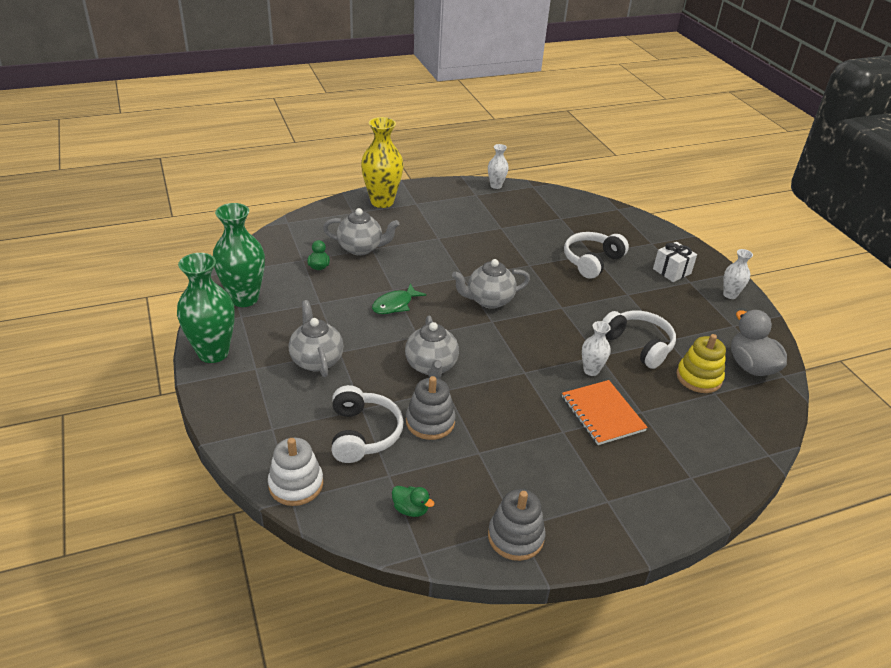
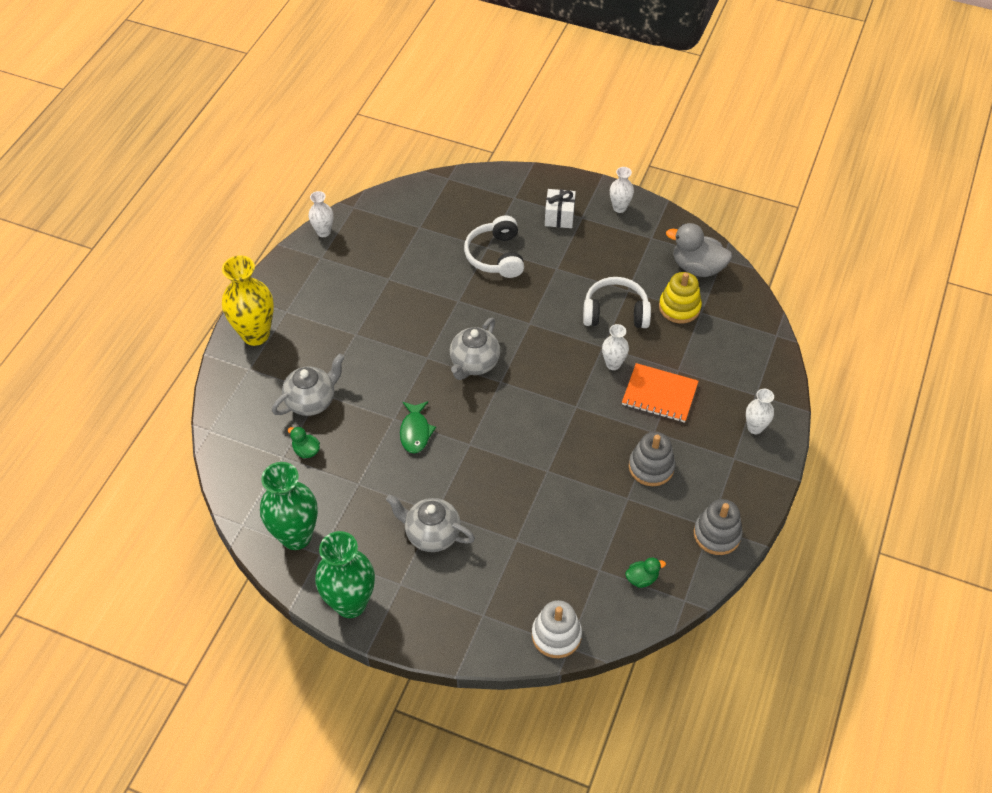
camera: 45 degrees left, 15 degrees up
(363, 433) = (544, 557): white headphones -> none
(430, 422) = (571, 506): grey stacking toy -> grey stacking toy (651, 467)
(431, 366) = (513, 461): grey teapot -> none
(657, 497) = (755, 428): none -> white vase

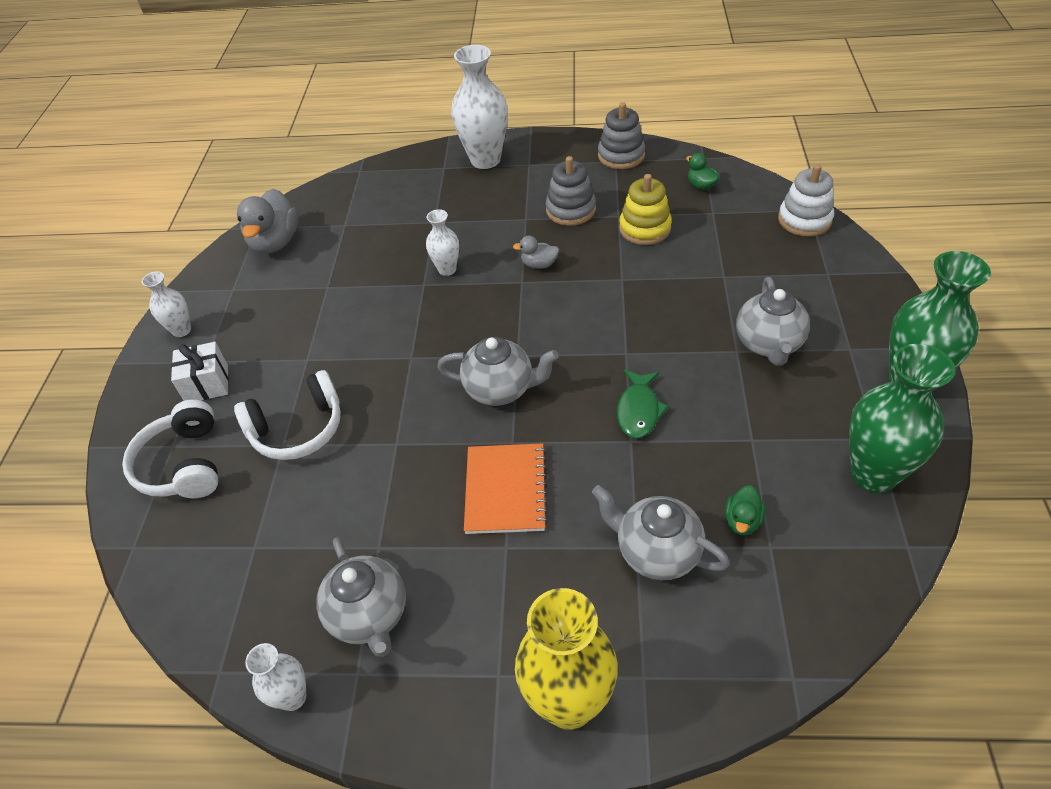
camera: 105 degrees left, 5 degrees down
(349, 267) = (369, 615): none -> grey teapot
(415, 432) = (638, 410): green fish -> green fish turned 120 degrees clockwise
(590, 423) = (539, 264): none -> grey duck
(615, 312) = (367, 288): white headphones -> white headphones (183, 464)
(659, 394) = (474, 226): orange notebook -> orange notebook (506, 490)
(679, 307) = (342, 241): yellow stacking toy -> yellow stacking toy (645, 228)
(755, 428) = (485, 160): white vase -> white vase, size x1.90

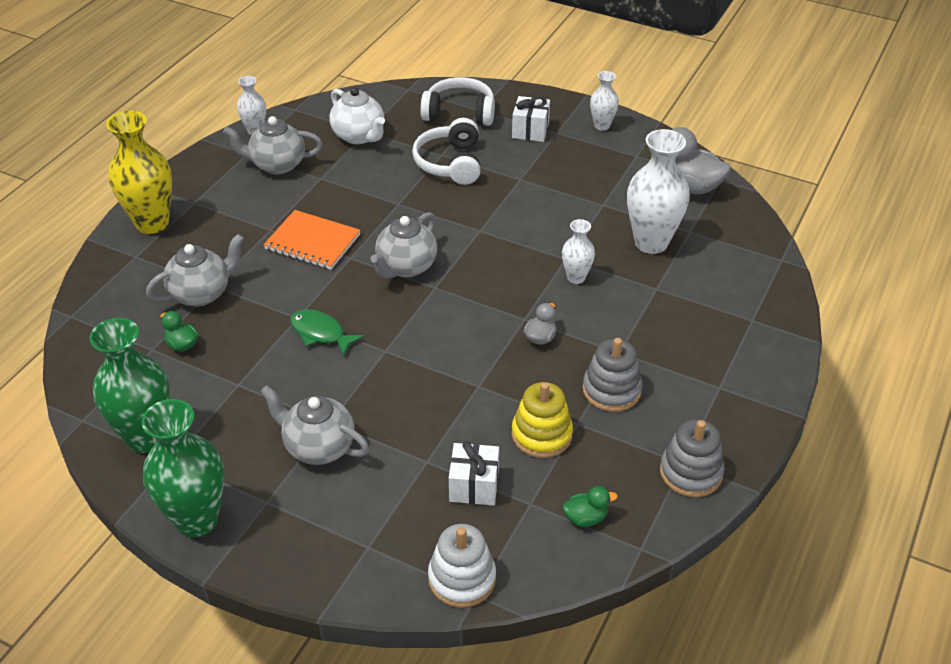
camera: 110 degrees right, 5 degrees down
(268, 550) = (359, 136): none -> white teapot
(485, 160) = (749, 355): white vase -> white vase (651, 242)
(723, 243) = (474, 486): none -> white gift

